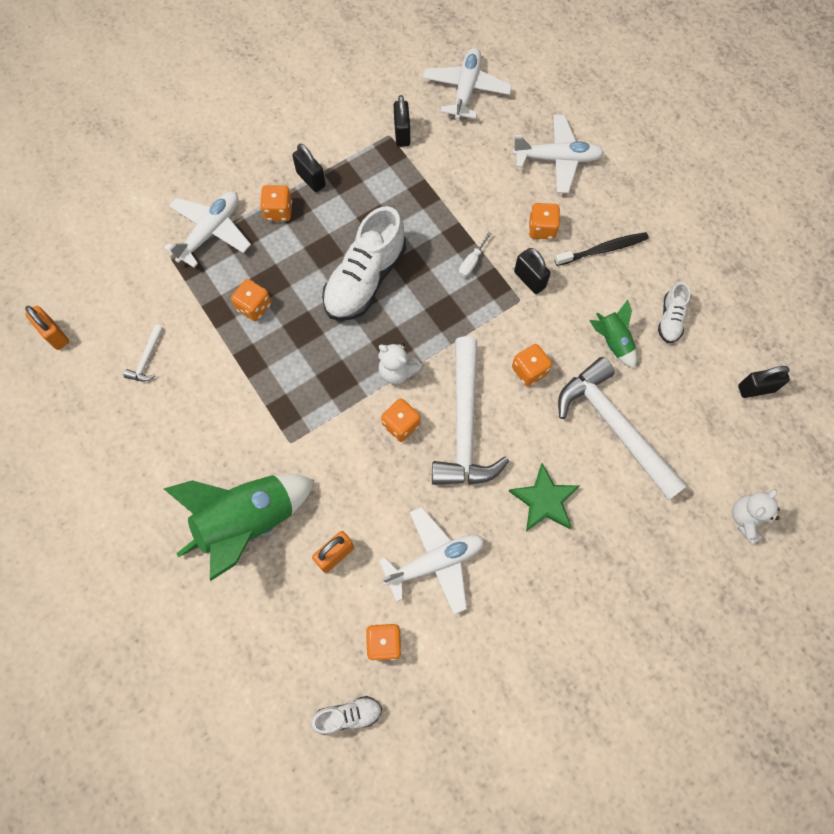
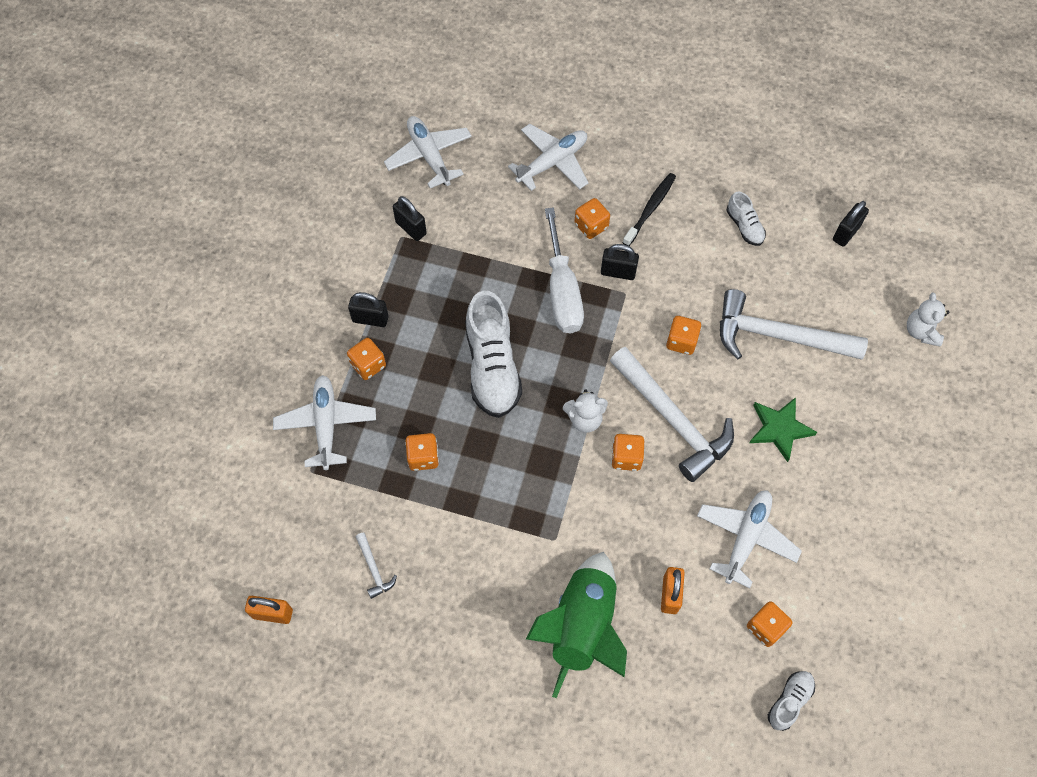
camera: 40 degrees left, 5 degrees down
(471, 262) = (562, 291): white screwdriver -> white screwdriver, size x2.46
(612, 342) = (720, 274): green rocket -> none

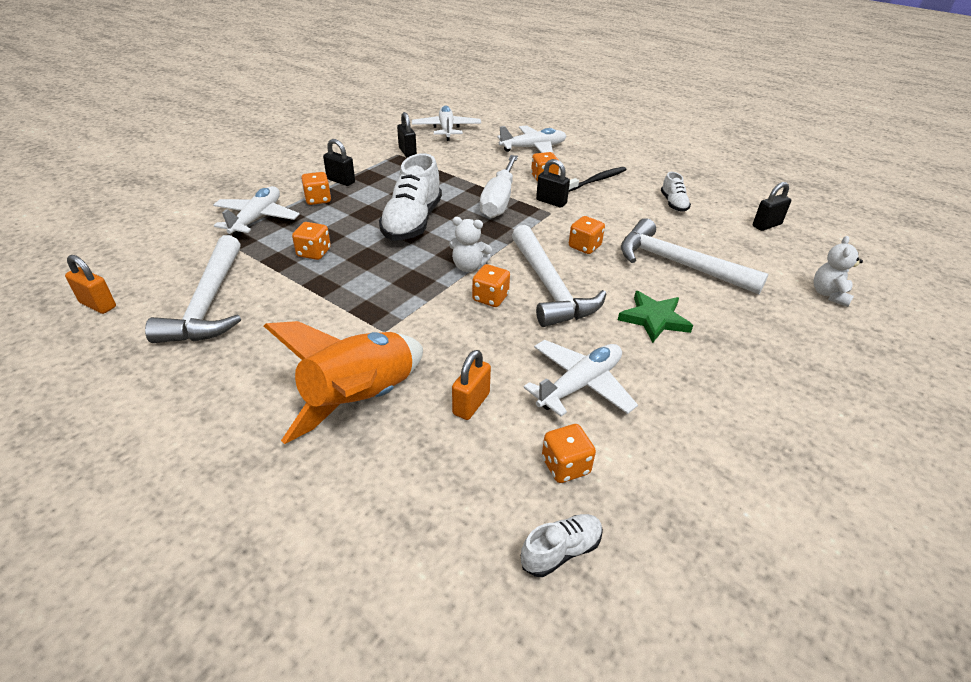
camera: 20 degrees right, 25 degrees down
(374, 569) = (209, 303): white hammer -> white hammer, size x2.42
(582, 627) = (361, 400): green rocket -> orange rocket

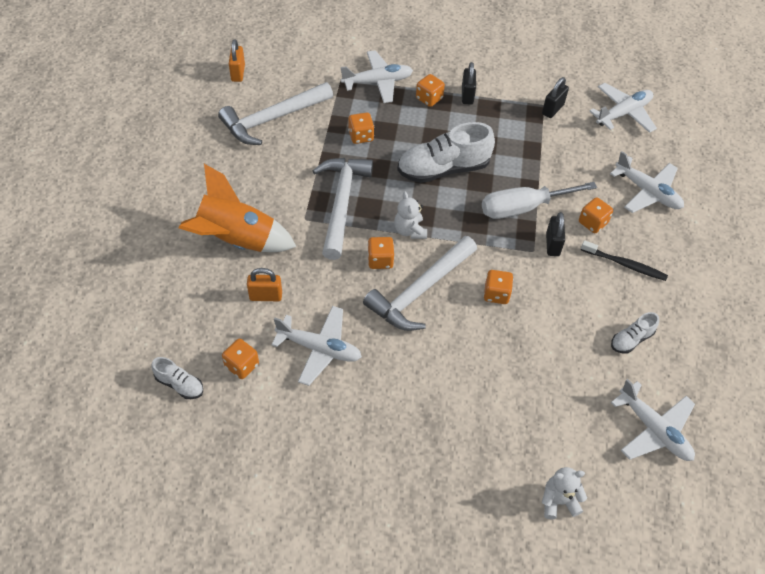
camera: 60 degrees right, 15 degrees up
(654, 319) = (426, 373): green star -> none
(678, 264) = (521, 370): white hammer -> white hammer (341, 203)
(766, 225) = (653, 429): black padlock -> white plane

